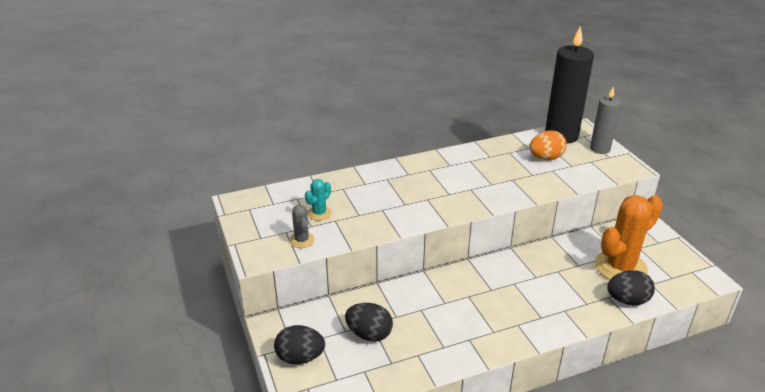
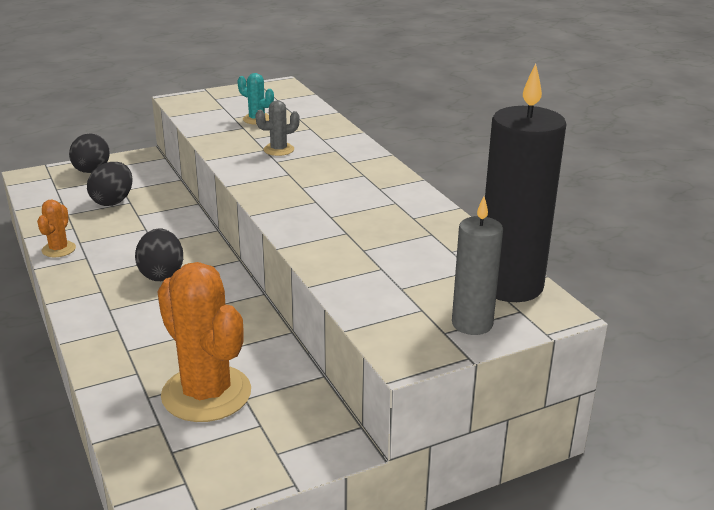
camera: 85 degrees right, 5 degrees down
(302, 240) = (207, 114): grey cactus -> grey cactus (278, 150)
(457, 358) = (59, 249): none -> orange cactus
(545, 158) = (420, 264): orange egg -> none
(627, 300) = (124, 390): black egg -> black egg (161, 274)

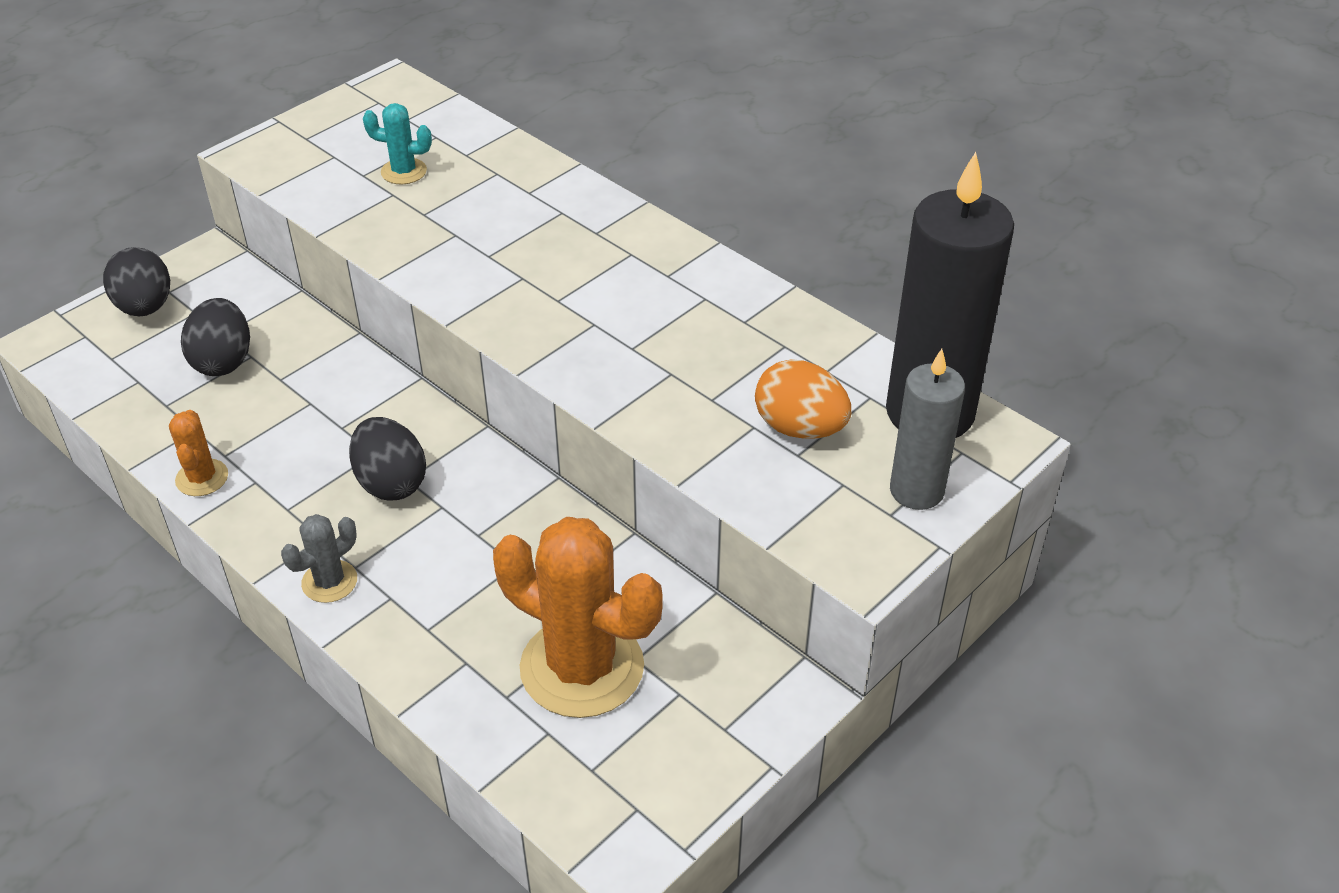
camera: 20 degrees left, 15 degrees up
(278, 150) = (478, 231): grey cactus -> grey cactus (329, 581)
(412, 275) = (800, 428): none -> orange egg

